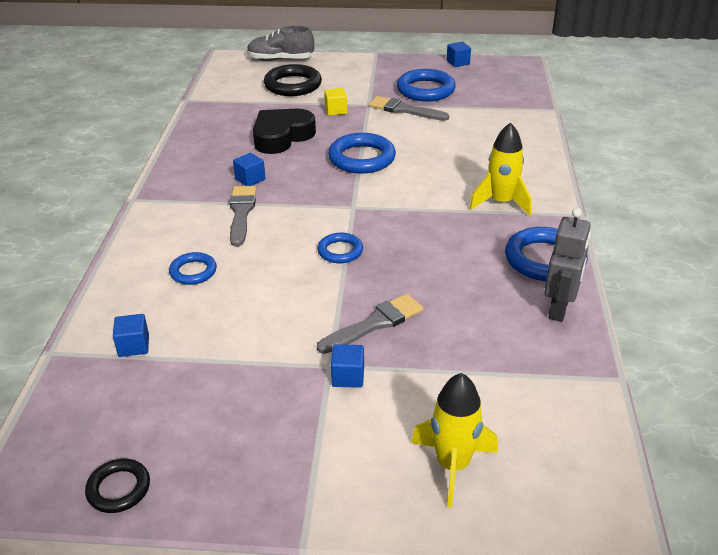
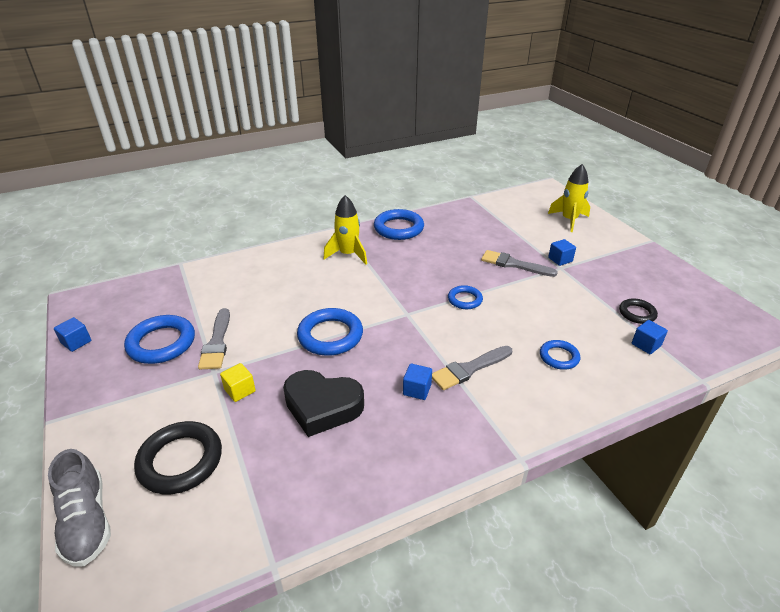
camera: 120 degrees left, 0 degrees up
(119, 489) = (711, 297): black ring -> black ring (637, 313)
(559, 309) = (438, 217): grey robot -> none

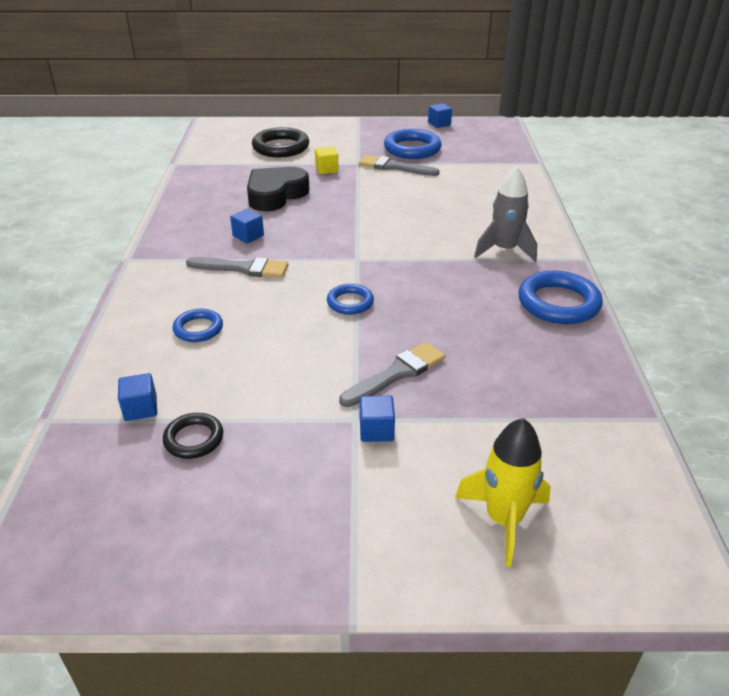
camera: 115 degrees right, 0 degrees up
(86, 521) = (266, 125): grey shoe -> none
(330, 335) = (359, 213): blue ring -> none
(348, 254) = (504, 250): yellow rocket -> grey rocket
(469, 369) = (243, 268): grey brush -> grey brush turned 105 degrees clockwise

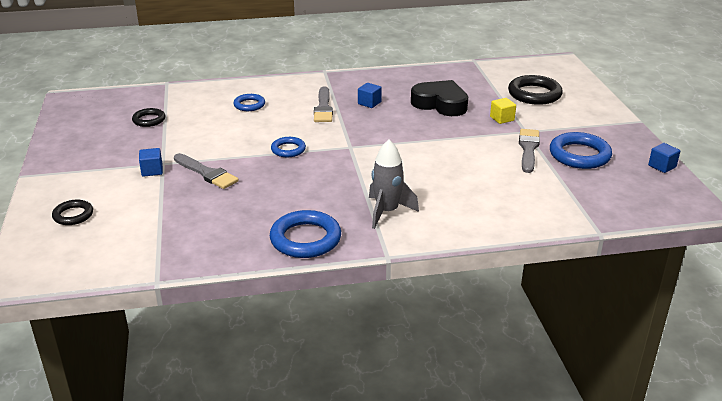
camera: 80 degrees right, 5 degrees down
(140, 408) = (174, 102): blue cube -> none
(503, 520) = (73, 215): yellow rocket -> black ring

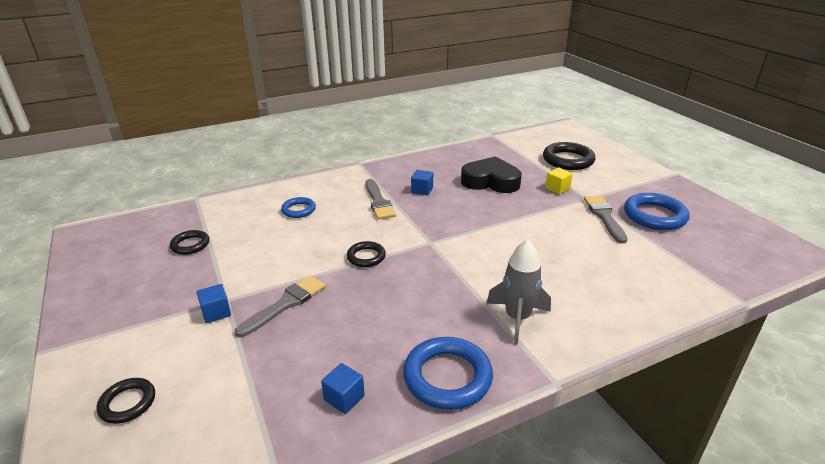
camera: 15 degrees left, 0 degrees up
(207, 173) = (285, 304): grey brush -> grey brush turned 75 degrees counterclockwise
(288, 149) = (366, 257): blue ring -> black ring
(662, 166) = (733, 216): blue cube -> blue cube (344, 398)

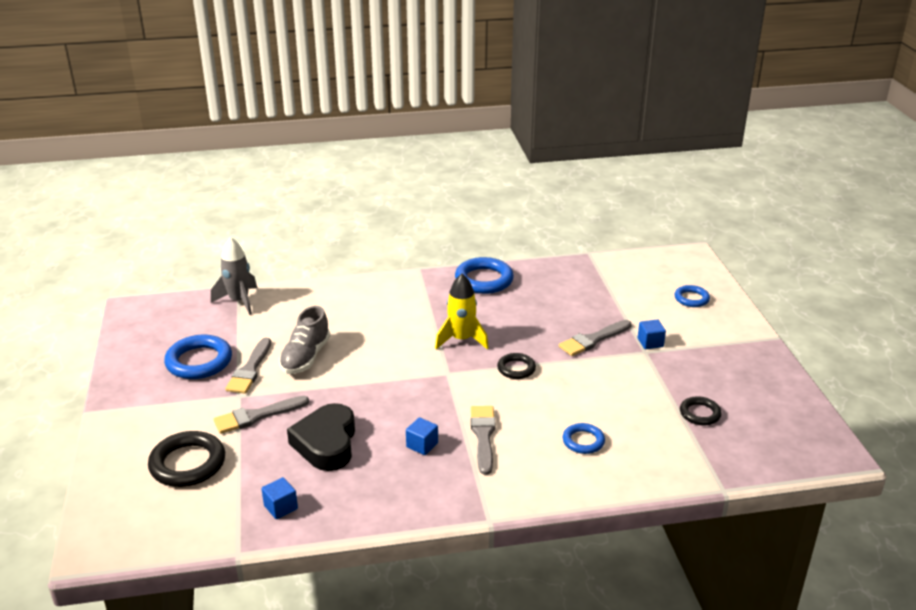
camera: 165 degrees left, 0 degrees up
(128, 403) = (691, 299): black ring -> blue ring
(344, 398) = (552, 280): blue cube -> blue cube (281, 507)
(434, 278) = (461, 340): none -> yellow rocket
(490, 181) = (326, 443): black heart -> black heart turned 60 degrees clockwise
(517, 318) = (414, 301): grey rocket -> grey rocket (239, 301)
(557, 188) = (256, 416): yellow cube -> grey brush
(570, 234) = (305, 357): none -> grey shoe

